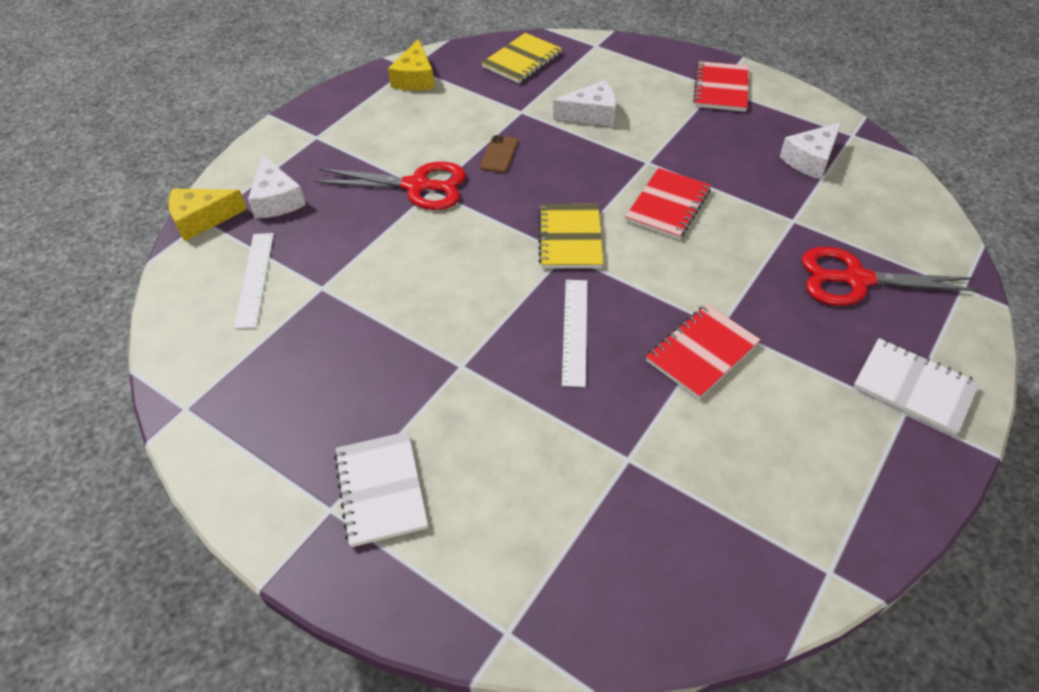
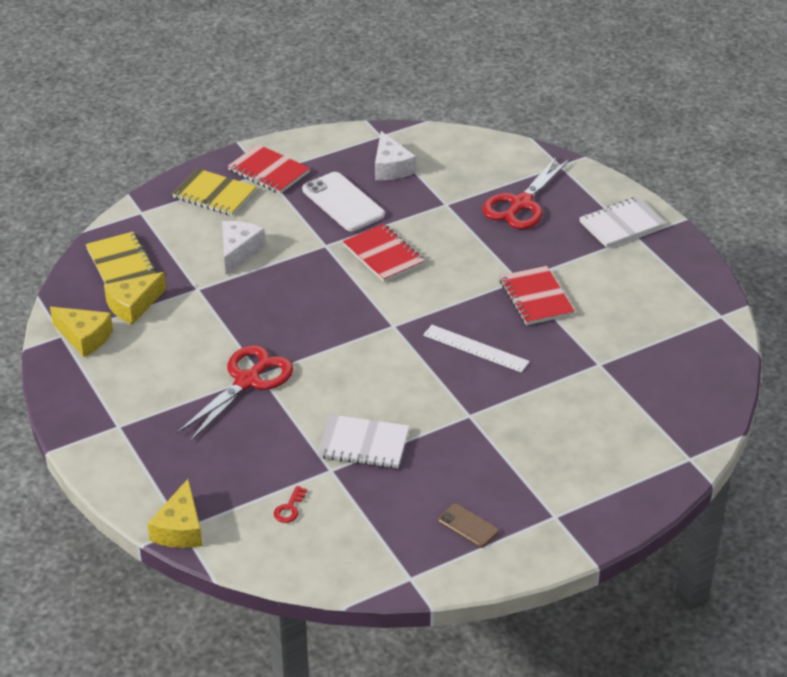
camera: 65 degrees left, 10 degrees down
(255, 279) = (289, 508): white ruler -> red key
(277, 200) = (192, 473): white cheese -> none
(381, 490) = (553, 487): white notebook -> white notebook (363, 444)
(472, 87) = (133, 306): none -> yellow cheese
(499, 154) = (246, 321): brown phone -> brown phone (468, 526)
(570, 238) = (379, 317): yellow notebook -> yellow notebook (214, 194)
(722, 149) = (343, 202): none -> white phone

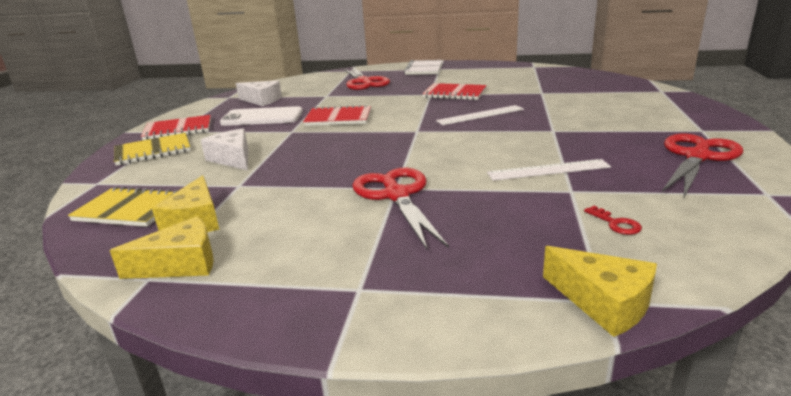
camera: 50 degrees left, 15 degrees down
(363, 444) = (548, 170): white notebook -> white ruler
(468, 526) = (697, 157): brown phone -> red scissors

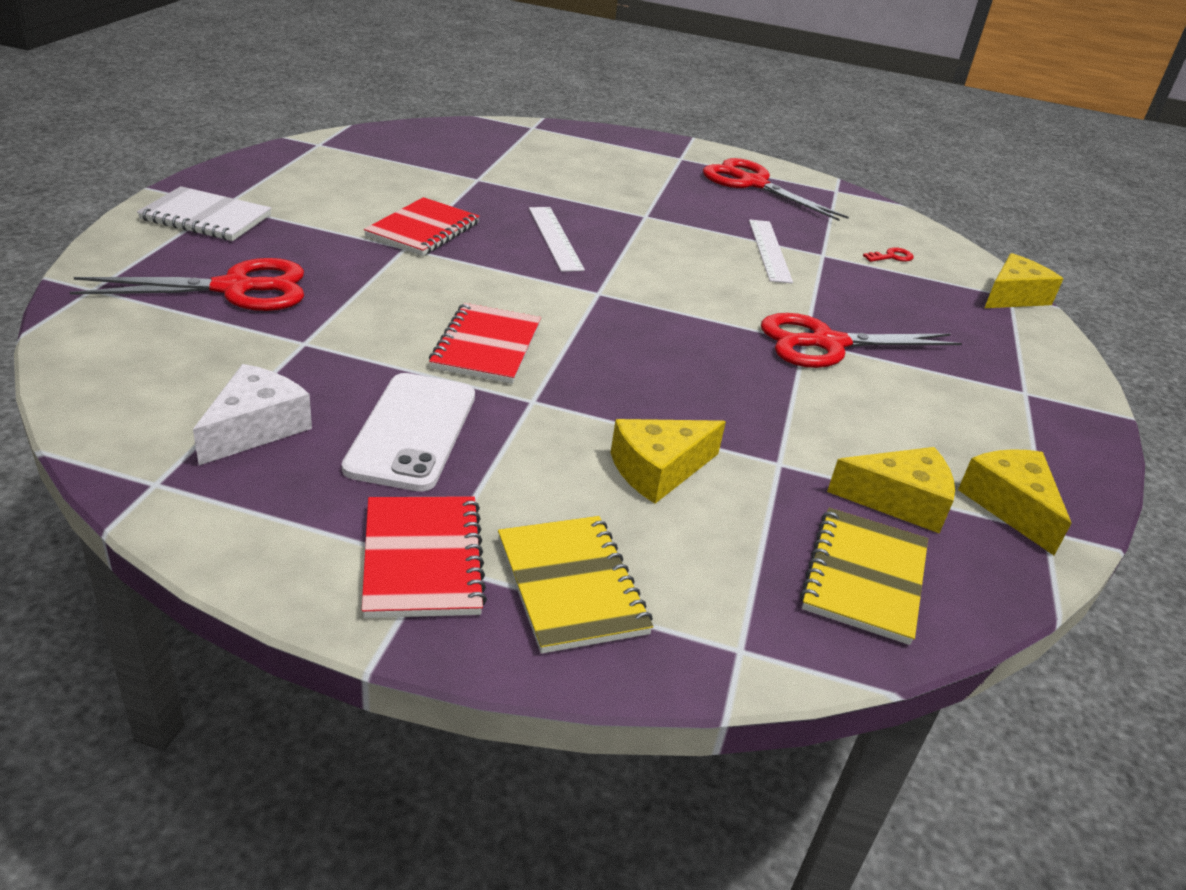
camera: 90 degrees left, 10 degrees up
(233, 159) = (658, 470): white cheese -> yellow cheese

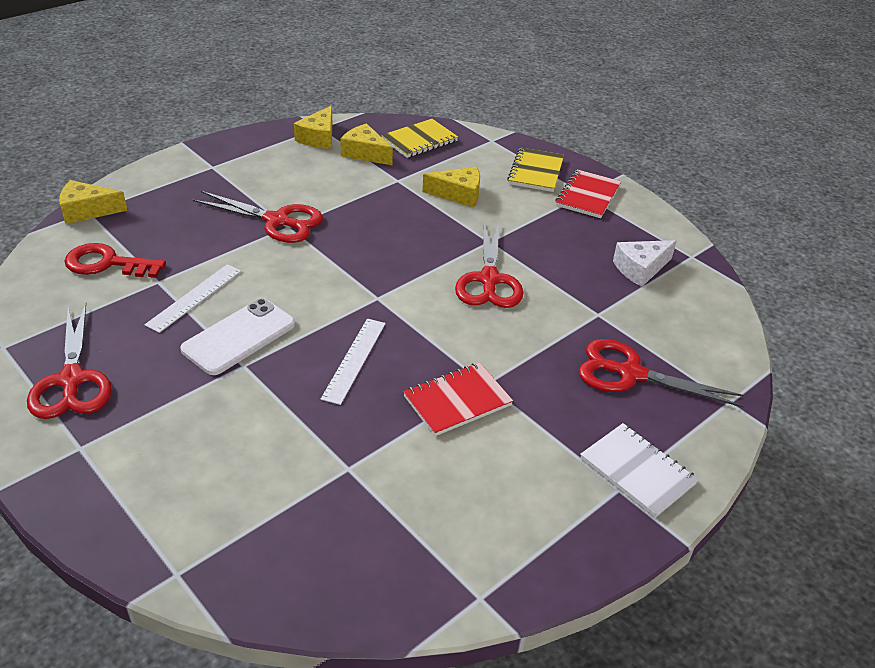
camera: 145 degrees left, 5 degrees up
(412, 431) = (563, 244): white phone -> white phone (239, 337)
(486, 346) = (489, 279): red notebook -> red scissors
(891, 257) = (107, 264): red key -> red key, size x2.14

